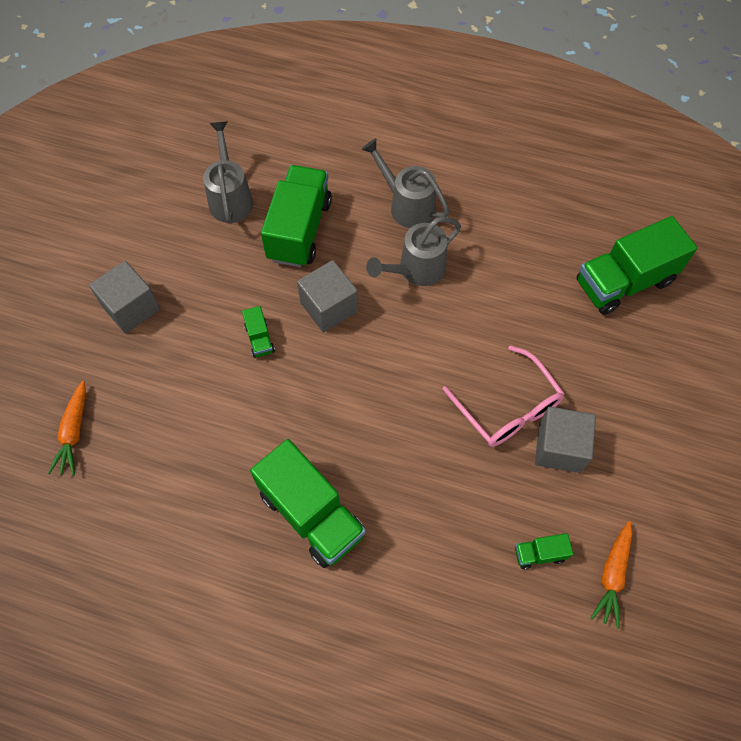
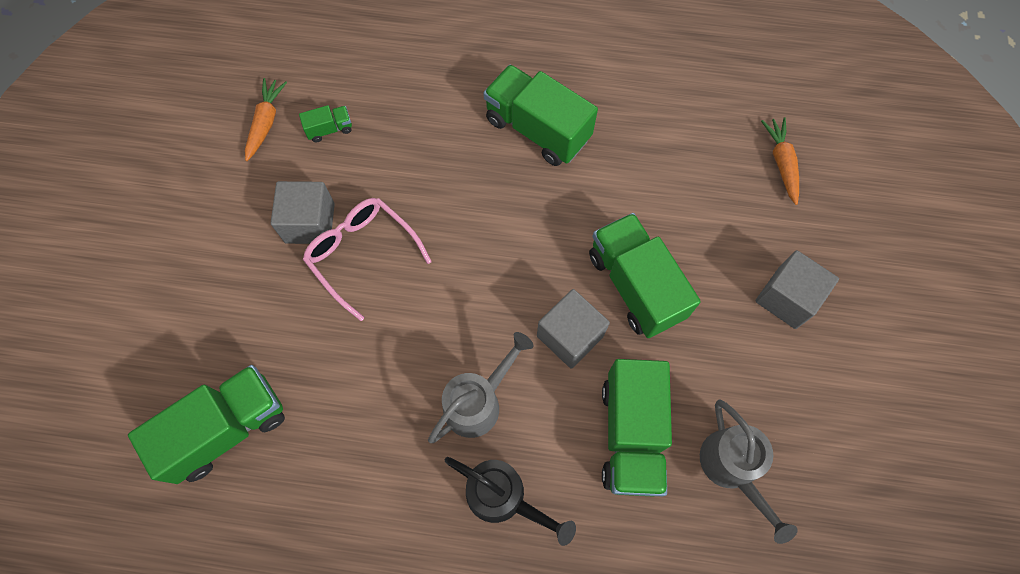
camera: 170 degrees right, 5 degrees up
(259, 339) = (635, 285): green truck -> green truck, size x2.28
(406, 205) = (504, 498): grey watering can -> black watering can

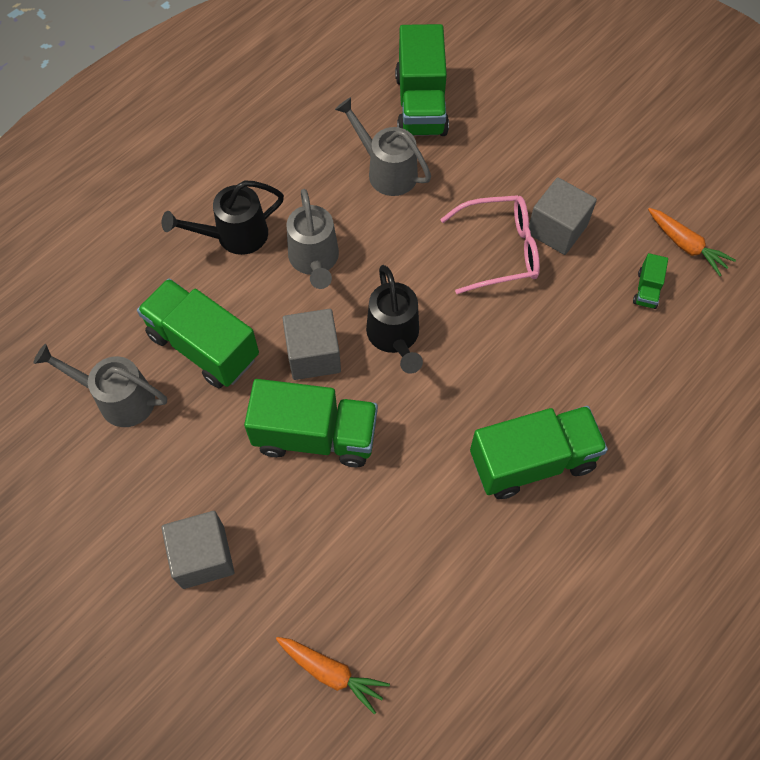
camera: 125 degrees right, 5 degrees down
(333, 407) = (386, 171): none -> grey watering can
(506, 284) = (395, 337): none -> black watering can

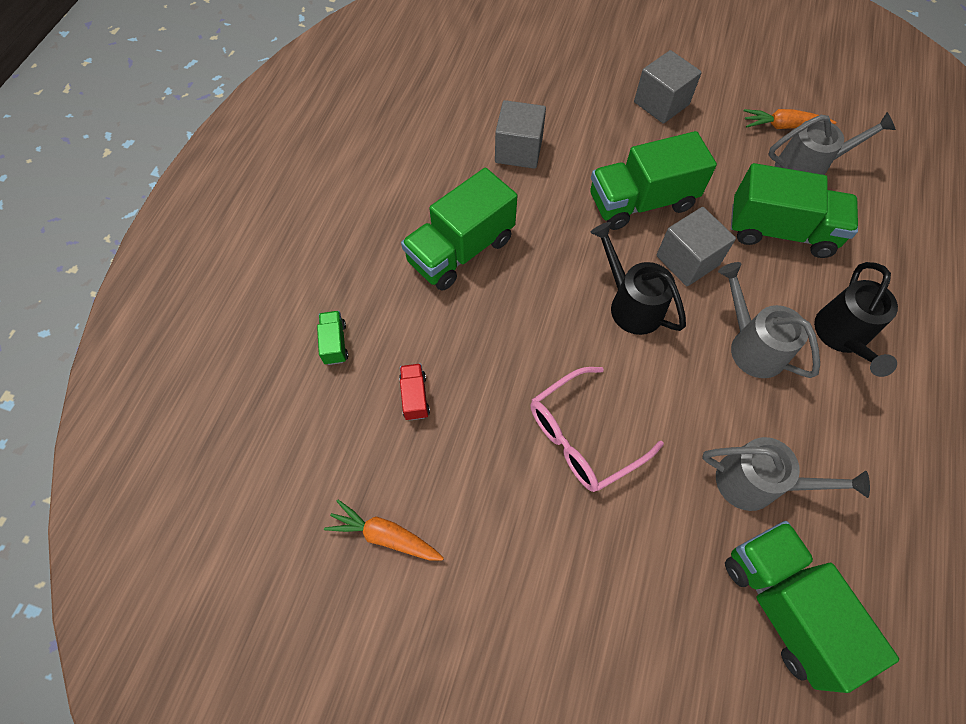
camera: 155 degrees right, 0 degrees up
(234, 236) = (842, 337): black watering can -> black watering can turned 150 degrees clockwise
(332, 673) = (534, 78): orange carrot -> orange carrot (783, 126)
(557, 229) = (535, 491): grey cube -> grey cube (518, 150)
(629, 336) = (415, 397): none -> red truck
(647, 289) = (413, 458): green truck -> green truck (334, 343)

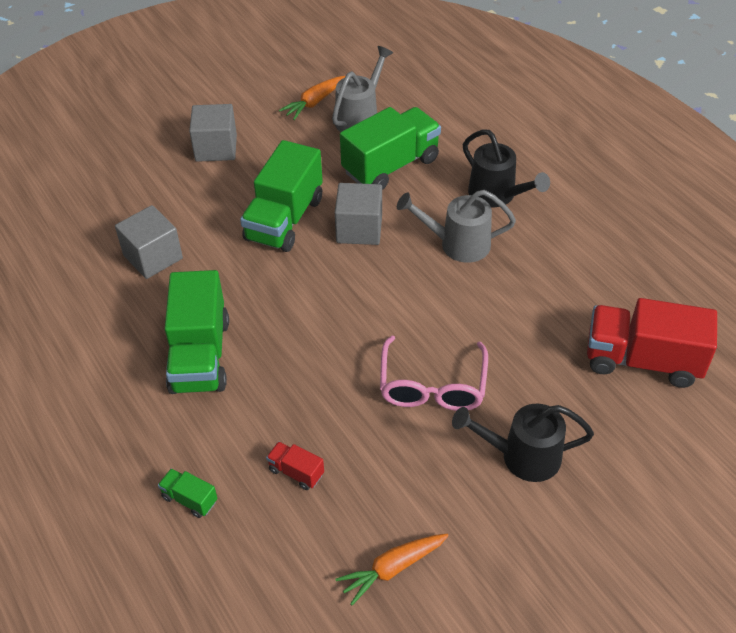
camera: 50 degrees left, 15 degrees down
(630, 304) = (358, 285): black watering can -> black watering can (521, 456)
(757, 483) = (554, 314): grey watering can -> none
(783, 605) = (642, 360): green truck -> red truck

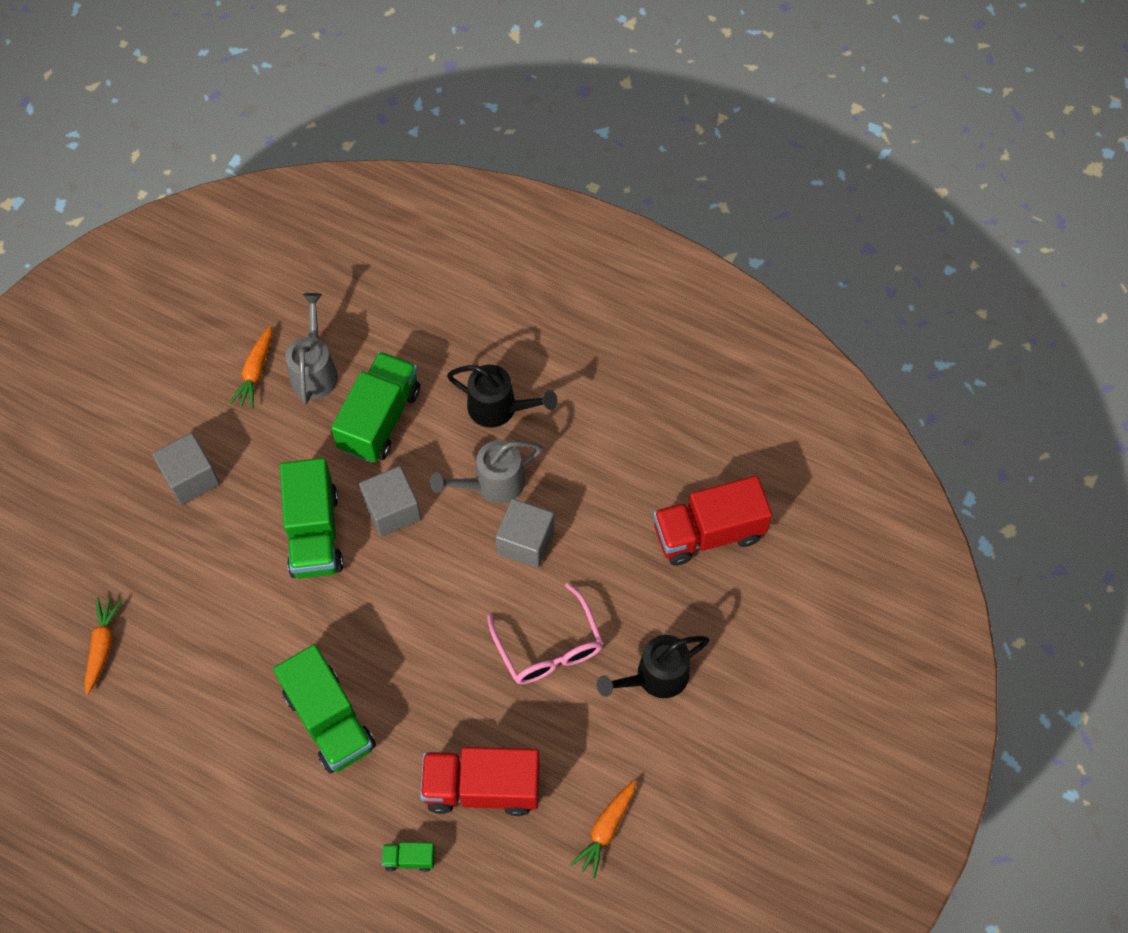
camera: 30 degrees left, 15 degrees up
(66, 226) = (103, 646): none -> orange carrot
(153, 257) = (214, 638): grey cube -> grey cube (525, 542)
(296, 472) = (482, 788): red truck -> red truck, size x2.28

